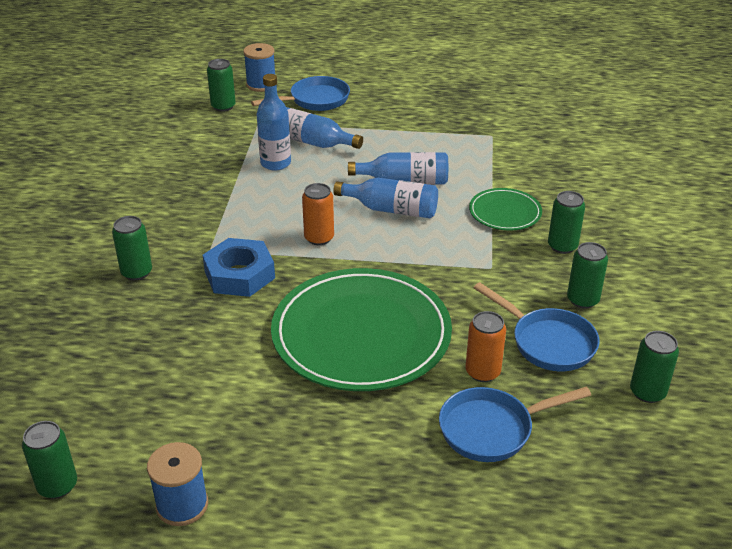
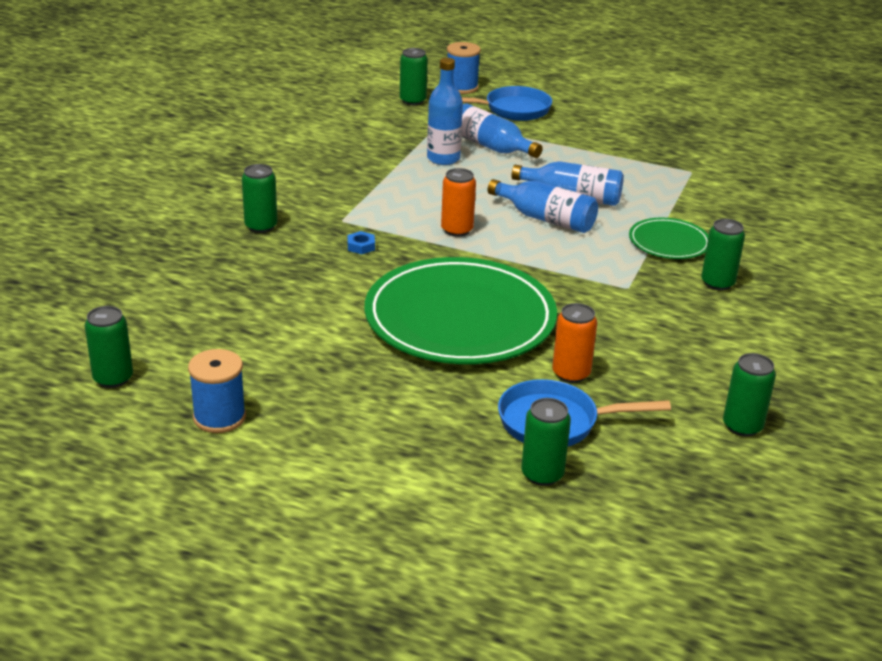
camera: 15 degrees right, 5 degrees down
(239, 275) = (361, 246): blue nut -> blue nut, size x0.41
(548, 342) = (655, 363): blue pan -> none
(582, 300) = (714, 334): green can -> green can (542, 474)

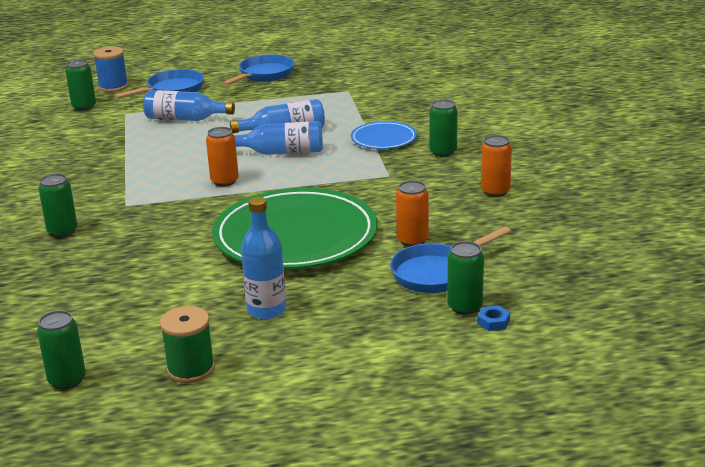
camera: 30 degrees left, 5 degrees down
(219, 417) = (191, 369): blue spool -> green spool
(361, 246) = (163, 217): blue nut -> blue nut (493, 322)
(443, 158) = (157, 138): blue bottle -> blue bottle (266, 310)
(622, 123) = (264, 75): none -> blue pan
(669, 242) = (383, 139): green plate -> blue plate
(725, 353) = (495, 191): none -> orange can
(742, 426) = (553, 228): green can -> none

